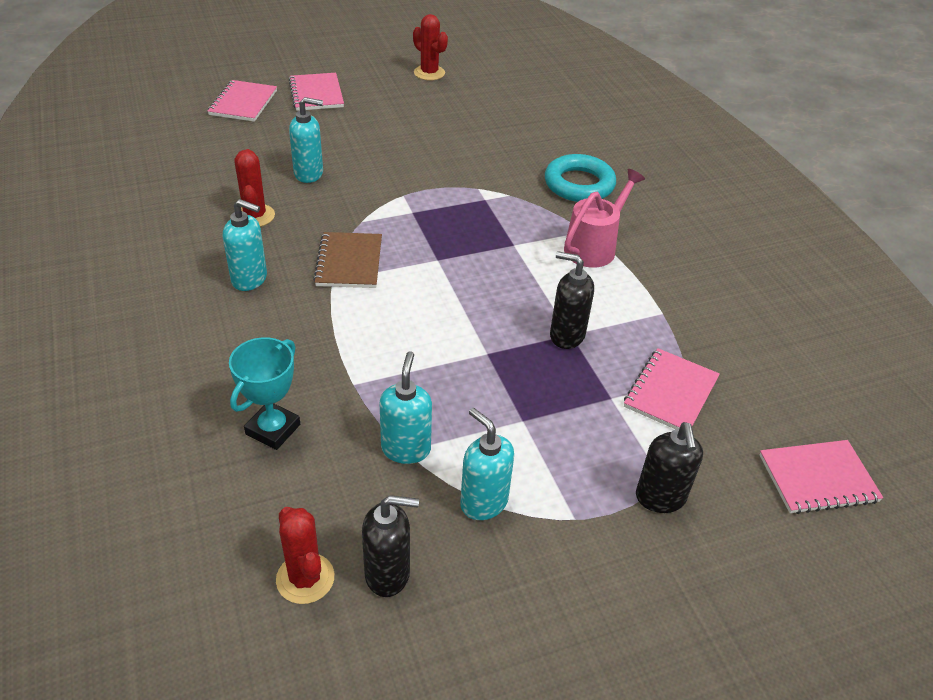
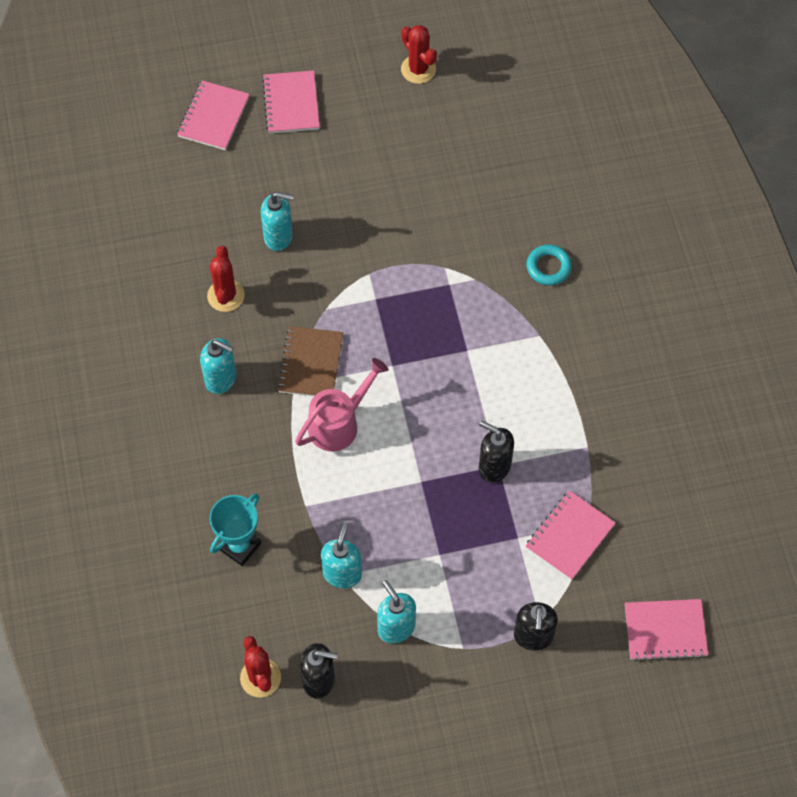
camera: 10 degrees right, 20 degrees up
(579, 184) = (548, 267): turquoise ring -> turquoise ring, size x0.62
(594, 246) = (544, 357): pink watering can -> pink watering can (339, 423)

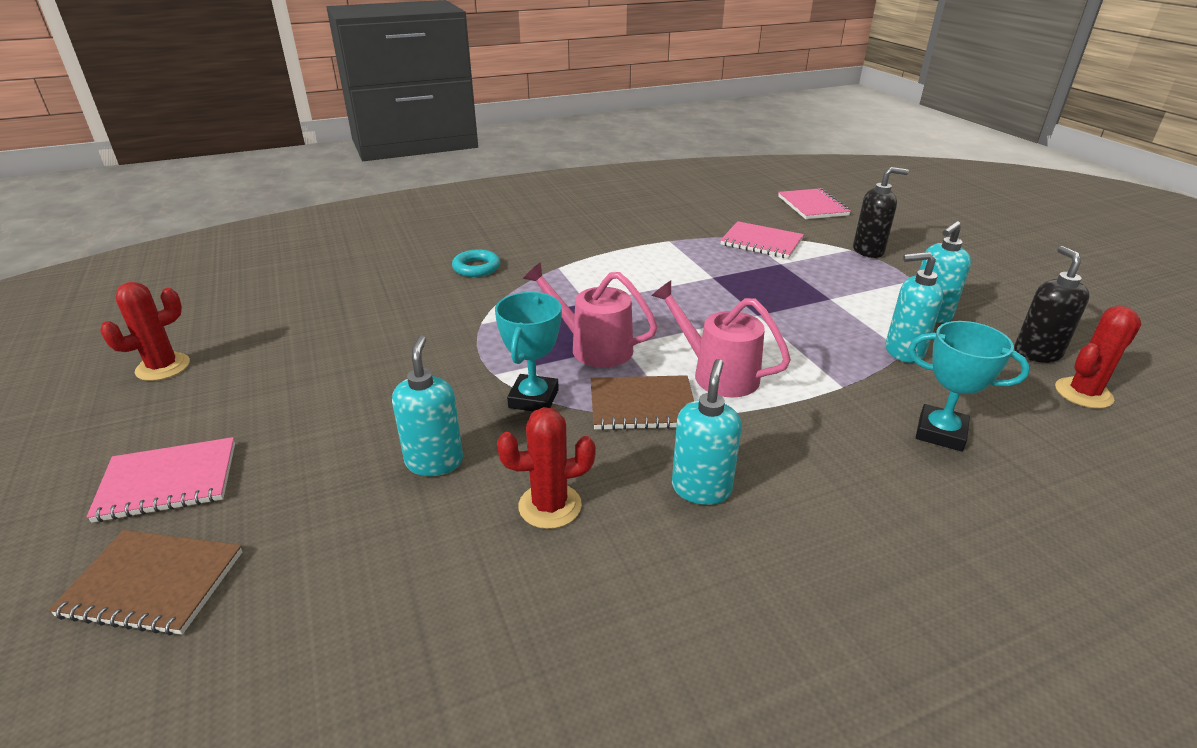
camera: 100 degrees left, 30 degrees down
(214, 117) = (153, 583): pink notebook -> brown notebook
(333, 296) = (533, 399): none -> turquoise trophy
(392, 343) = (592, 347): none -> pink watering can
(494, 466) = (715, 279): black soap dispenser -> none

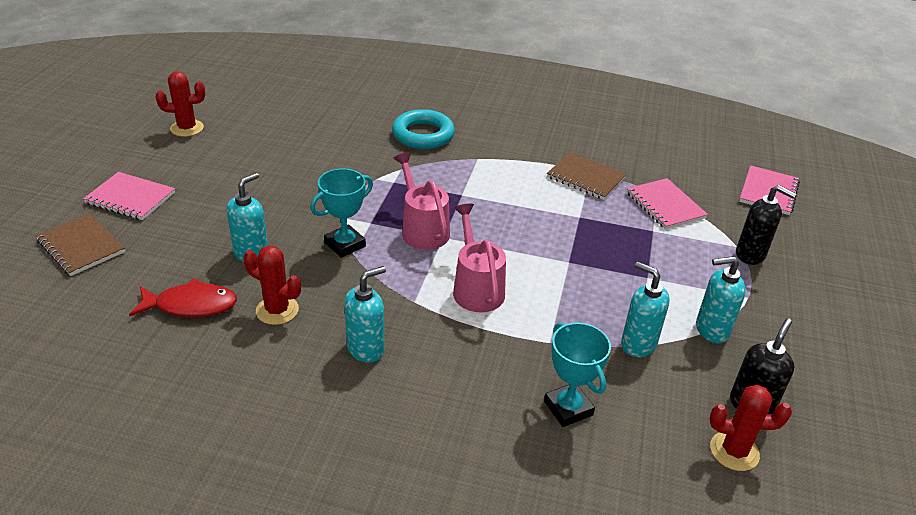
camera: 35 degrees right, 5 degrees up
(430, 564) = (191, 305): none -> red fish
(476, 267) = (423, 135): turquoise ring -> turquoise ring, size x1.60
(642, 405) = (401, 282): brown notebook -> brown notebook (585, 178)

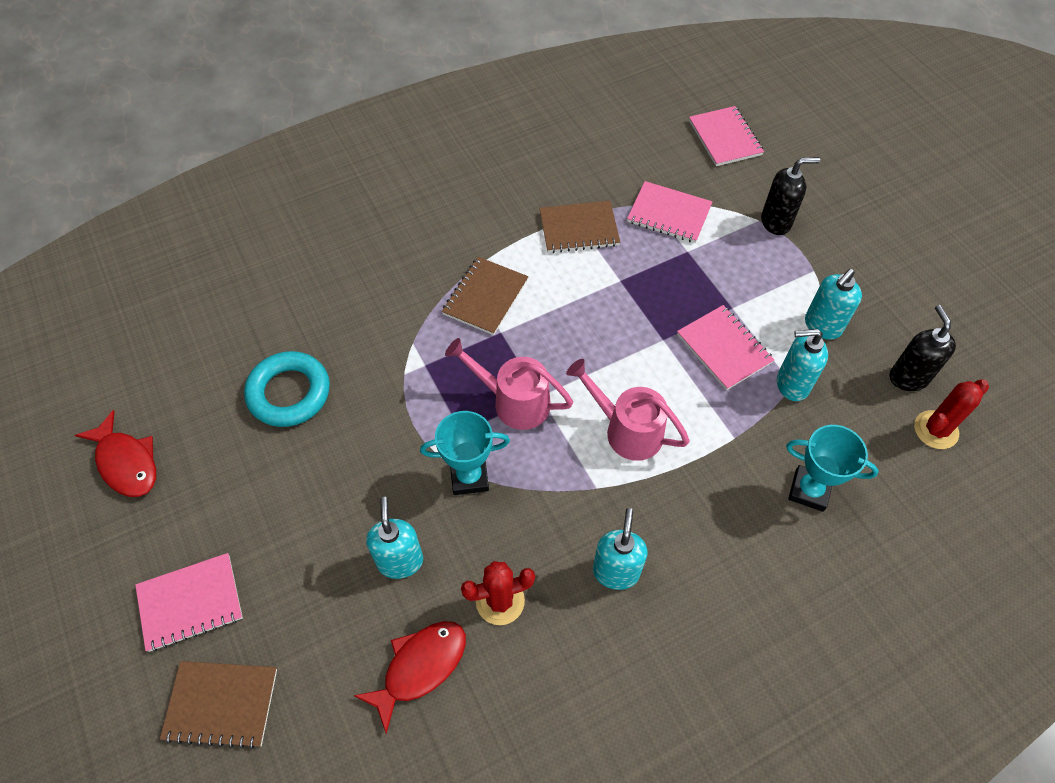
camera: 40 degrees left, 20 degrees up
(187, 128) = (126, 462): red cactus -> red fish
(345, 244) = (469, 477): turquoise trophy -> turquoise trophy turned 75 degrees clockwise
(423, 135) = (383, 282): turquoise ring -> turquoise ring (289, 393)
(475, 174) = (485, 297): none -> brown notebook
(609, 293) = (724, 349): none -> pink notebook

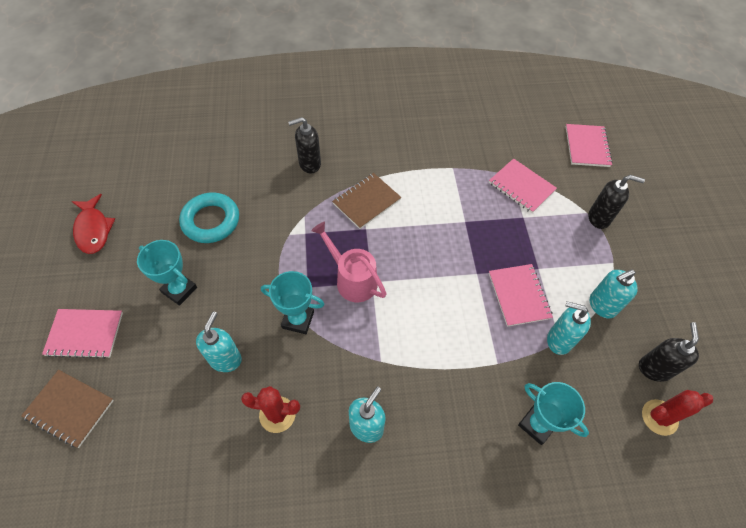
camera: 20 degrees right, 0 degrees up
(292, 497) = (179, 290): none -> turquoise trophy
(386, 273) = (309, 164): none -> black soap dispenser
(420, 667) = (203, 438): red fish -> none
(579, 228) = (452, 176): brown notebook -> none
(626, 430) = (420, 328): pink watering can -> none

